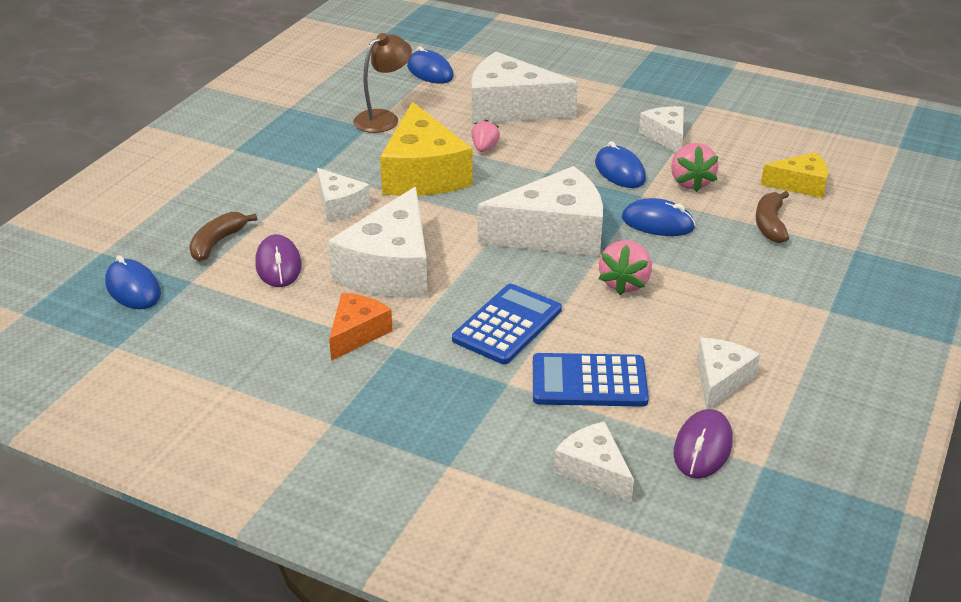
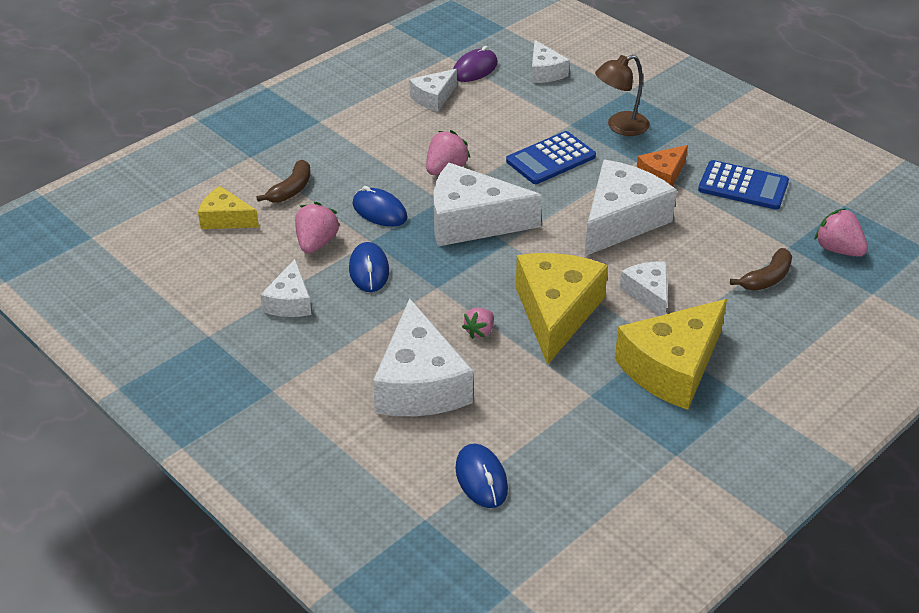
camera: 160 degrees left, 5 degrees up
(133, 289) = (838, 249): blue mouse -> pink strawberry
(278, 265) = (714, 244): purple mouse -> none
(303, 155) = (672, 368): none -> yellow cheese
(383, 118) = (569, 404): brown lamp -> brown lamp (620, 126)
(510, 108) = (420, 384): white cheese -> white cheese turned 45 degrees clockwise
(589, 381) = (517, 114): blue calculator -> blue calculator (743, 186)

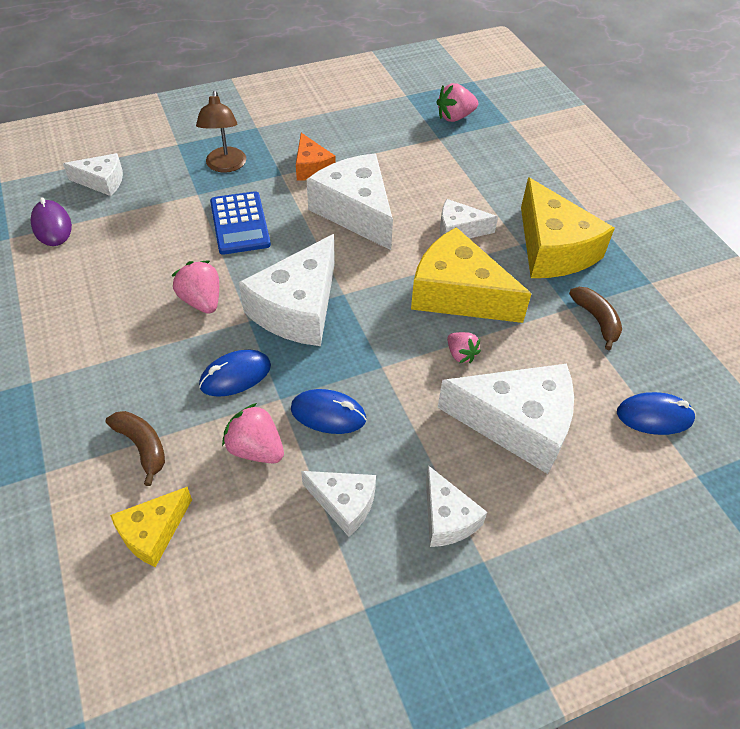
camera: 70 degrees left, 10 degrees up
(433, 98) = (73, 272): white cheese -> white cheese (447, 518)
(743, 186) = (353, 131): blue calculator -> none
(767, 278) = (470, 162): brown banana -> brown banana (596, 320)

